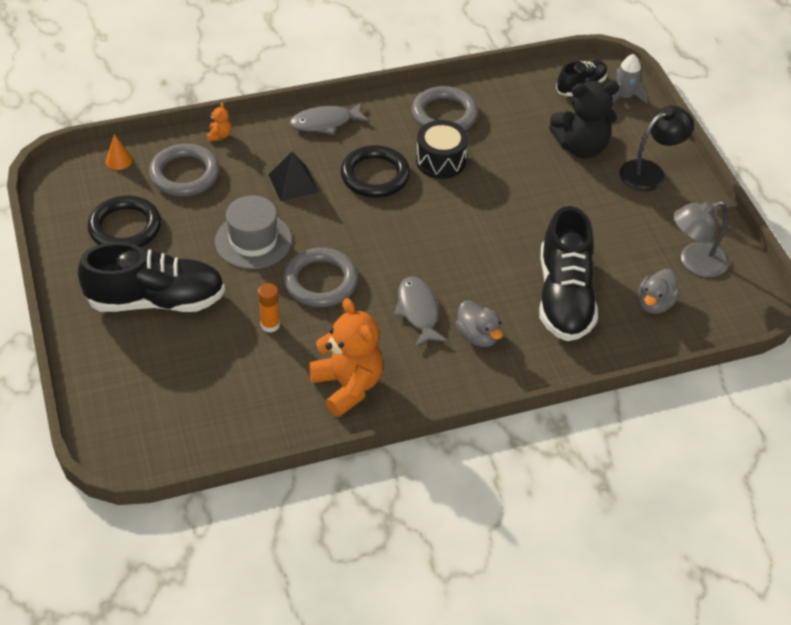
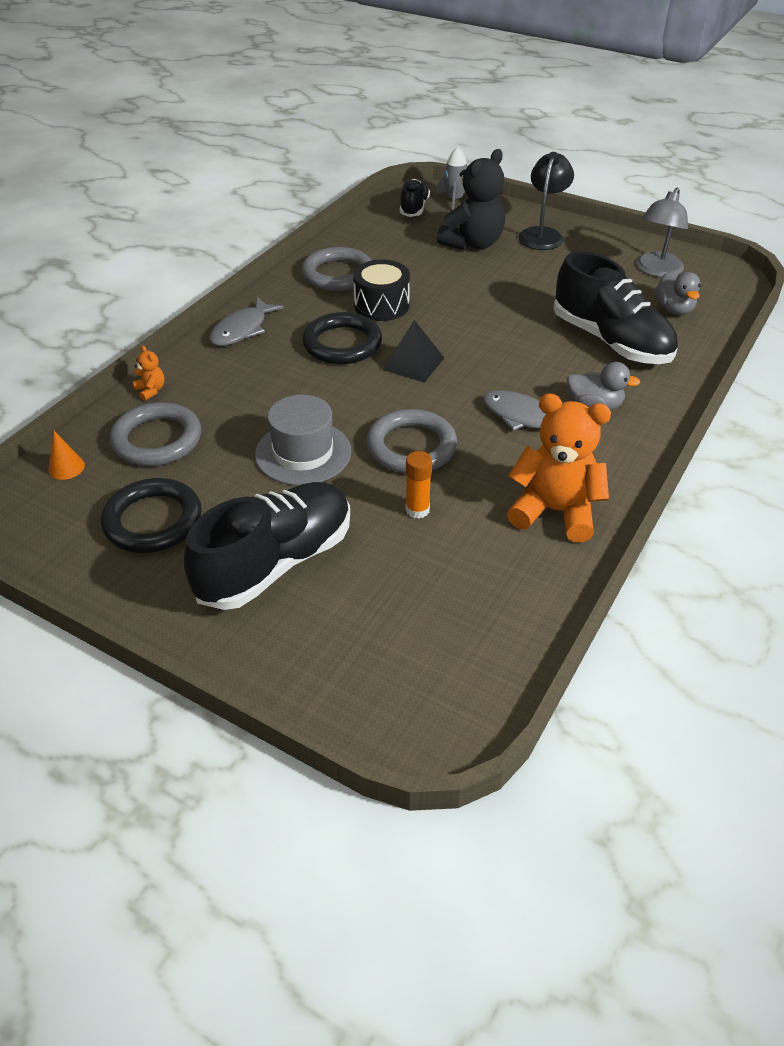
camera: 40 degrees left, 5 degrees down
(293, 183) = (277, 388): black pyramid -> black pyramid (413, 363)

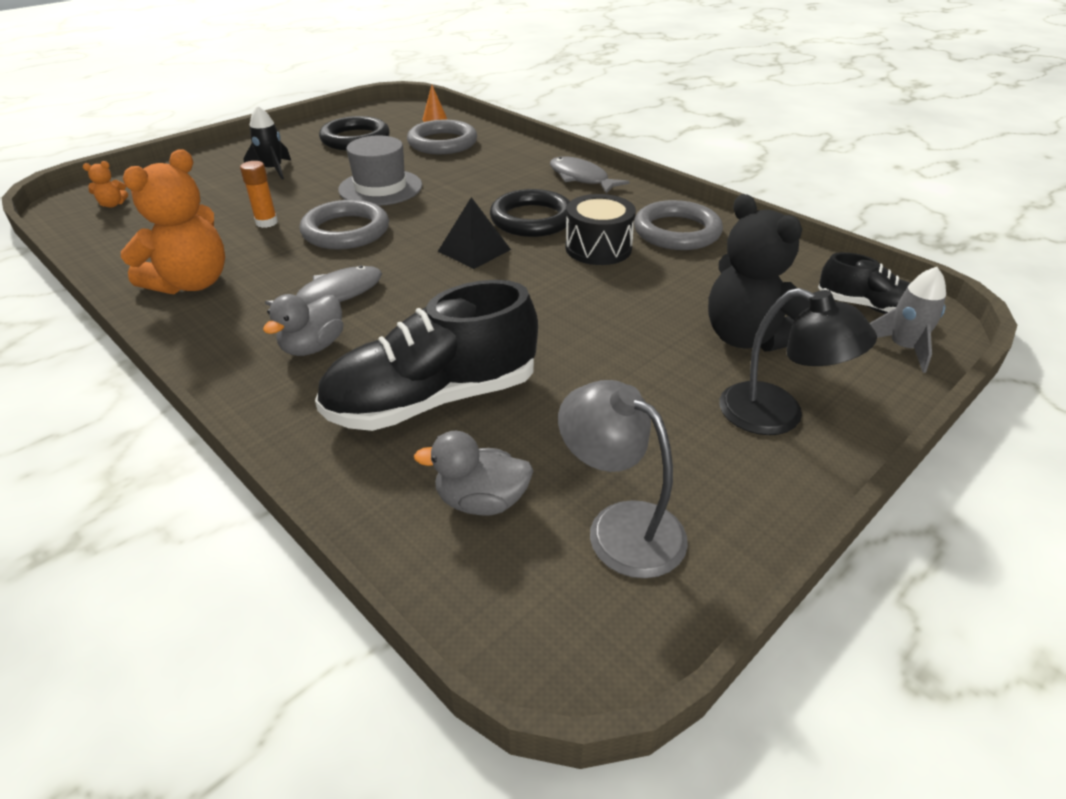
camera: 105 degrees right, 5 degrees down
(151, 390) = (507, 143): orange teddy bear -> orange teddy bear (113, 204)
(276, 562) = (273, 170): black shoe -> black rocket

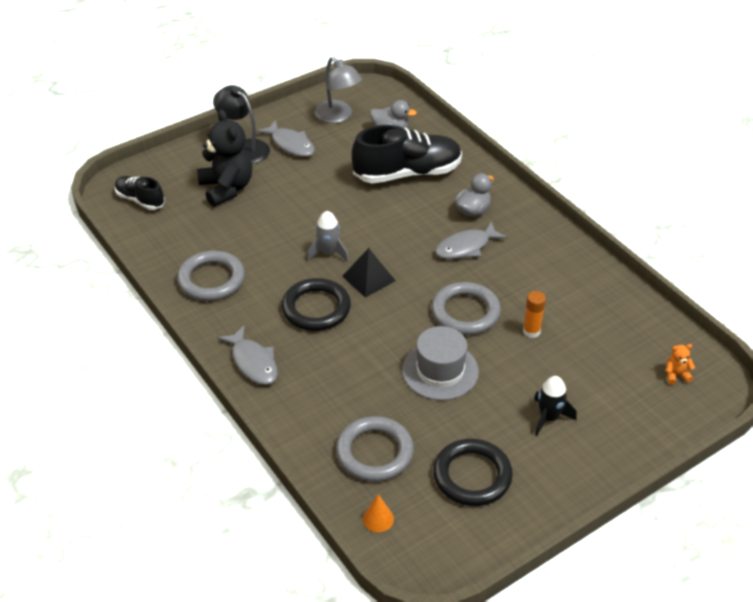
camera: 170 degrees left, 5 degrees up
(192, 283) = (564, 269): orange teddy bear -> none
(598, 248) = (278, 269): black drum -> none
(689, 434) = (290, 144): none -> grey fish
(902, 348) = (148, 173): grey rocket -> grey rocket (328, 252)

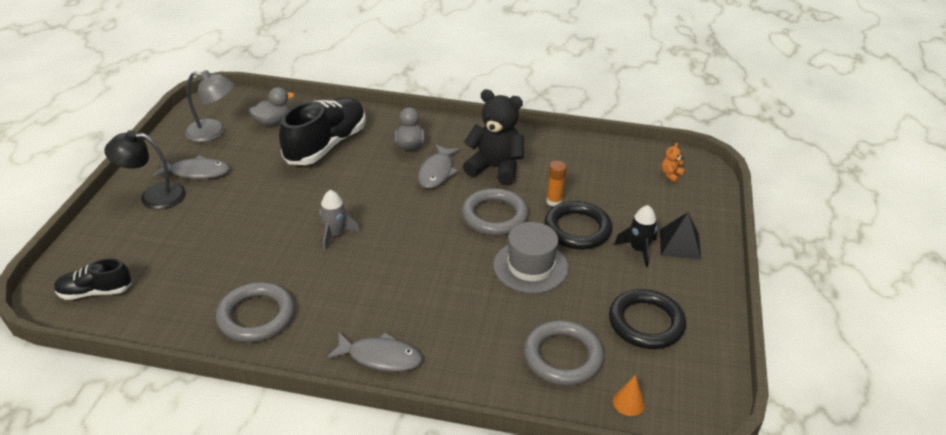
camera: 45 degrees left, 5 degrees down
(227, 188) = (177, 236): black teddy bear -> black teddy bear (495, 168)
(316, 308) = (379, 282): black ring -> black ring (577, 229)
(368, 278) = (392, 235): black pyramid -> black pyramid (680, 244)

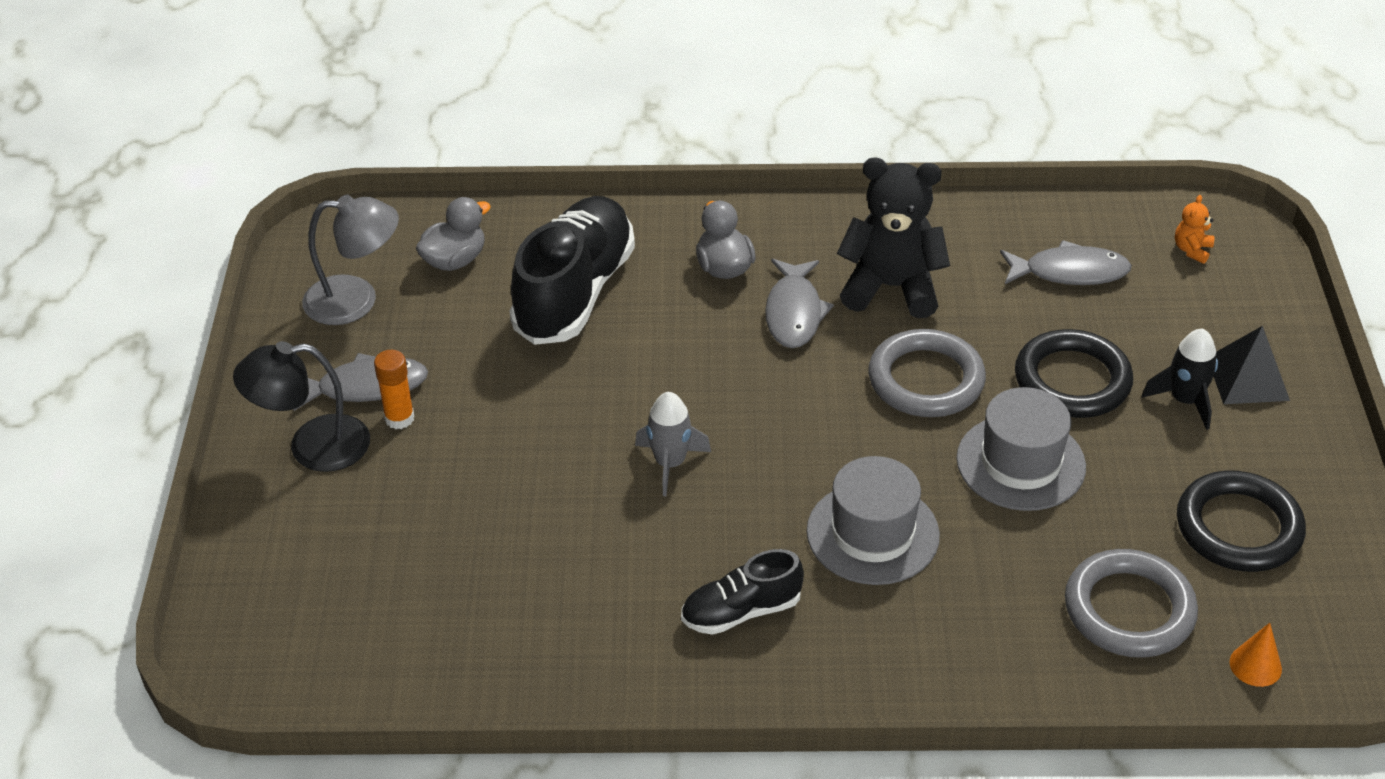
camera: 10 degrees left, 5 degrees up
(95, 292) = (306, 644): black shoe -> black shoe (741, 611)
(256, 316) = (605, 635): grey ring -> none
(380, 357) = (841, 666): grey fish -> grey fish (1070, 272)
(430, 289) = (872, 533): none -> grey hat
(554, 201) = (1015, 335): orange glue stick -> orange glue stick (399, 418)

